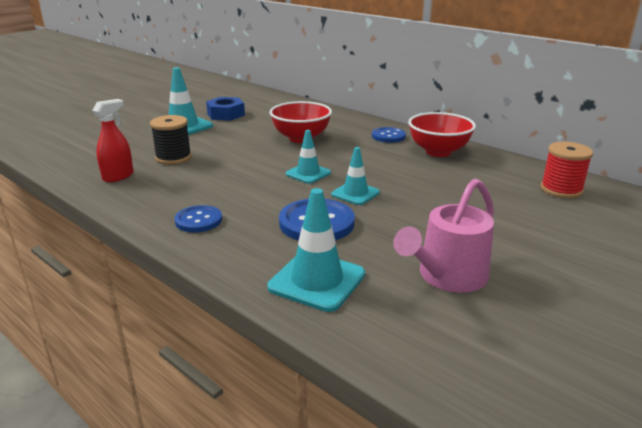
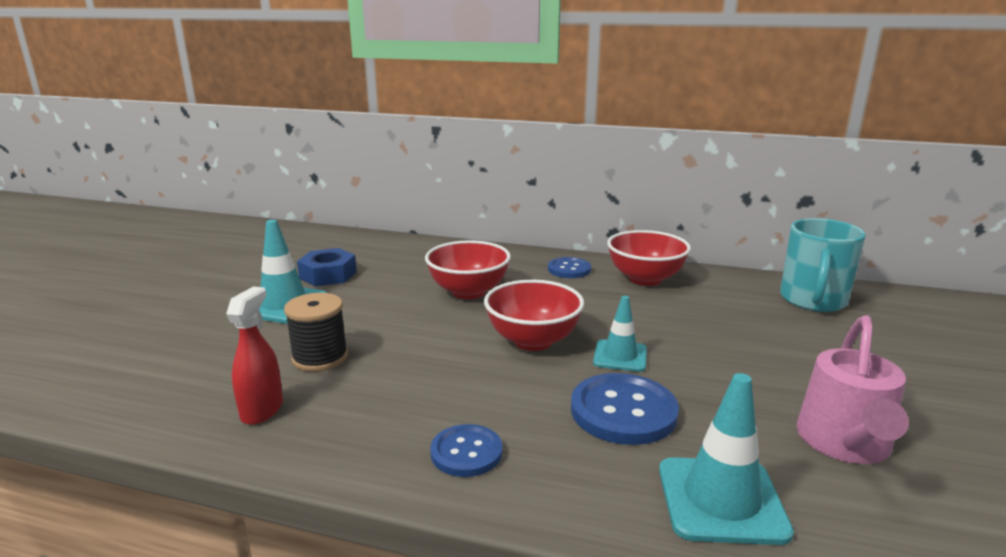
camera: 25 degrees left, 5 degrees down
(308, 173) = (533, 341): turquoise traffic cone -> red bowl
(561, 189) = (812, 300): red spool -> turquoise mug

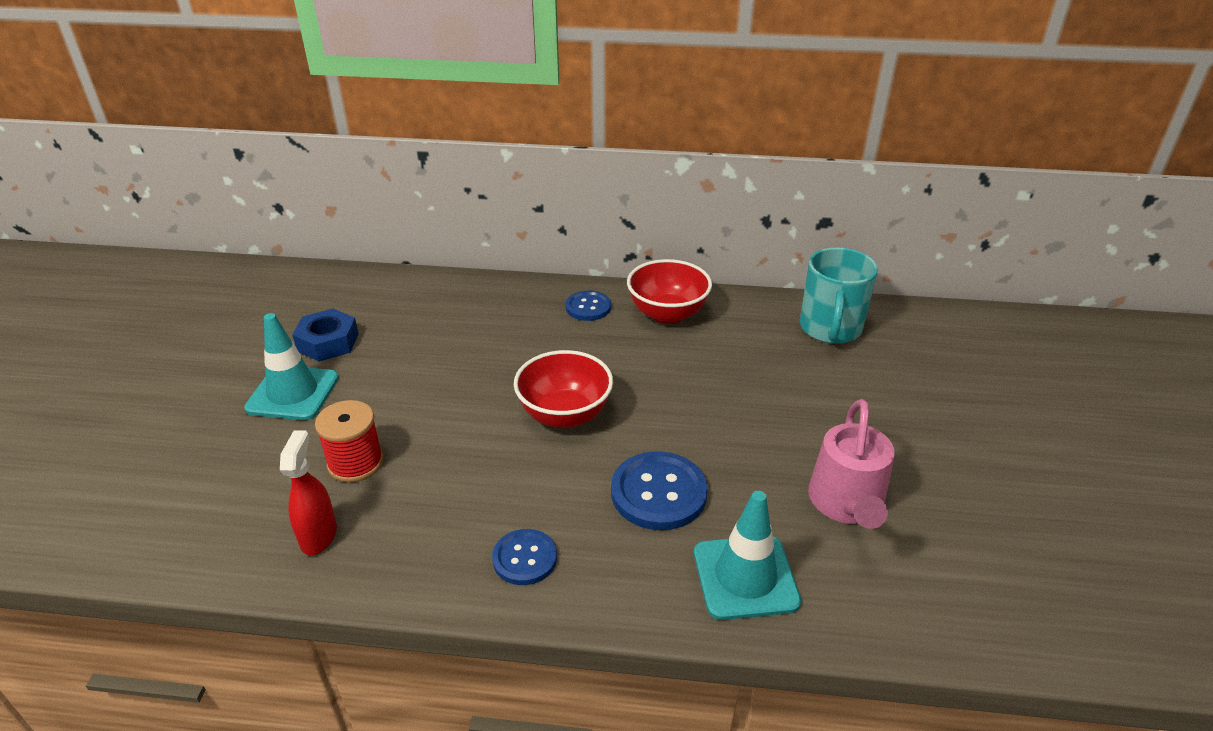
camera: 10 degrees left, 15 degrees up
(320, 357) = (355, 463): black spool -> red spool
(468, 292) = (487, 352): red bowl -> none
(620, 356) = (650, 425): turquoise traffic cone -> none

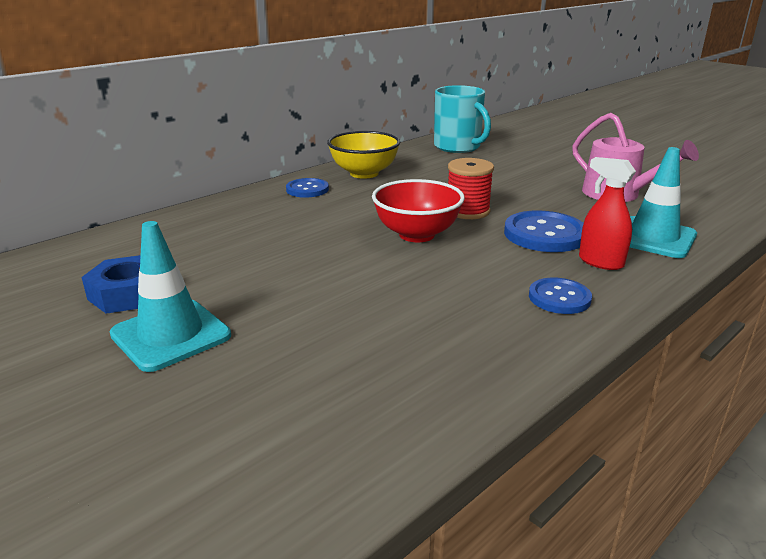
camera: 50 degrees left, 10 degrees down
(319, 536) = (415, 383): red spray bottle -> red spray bottle (600, 262)
(355, 463) = (337, 333): red spool -> red spool (467, 211)
(667, 314) = (364, 173): red bowl -> yellow bowl

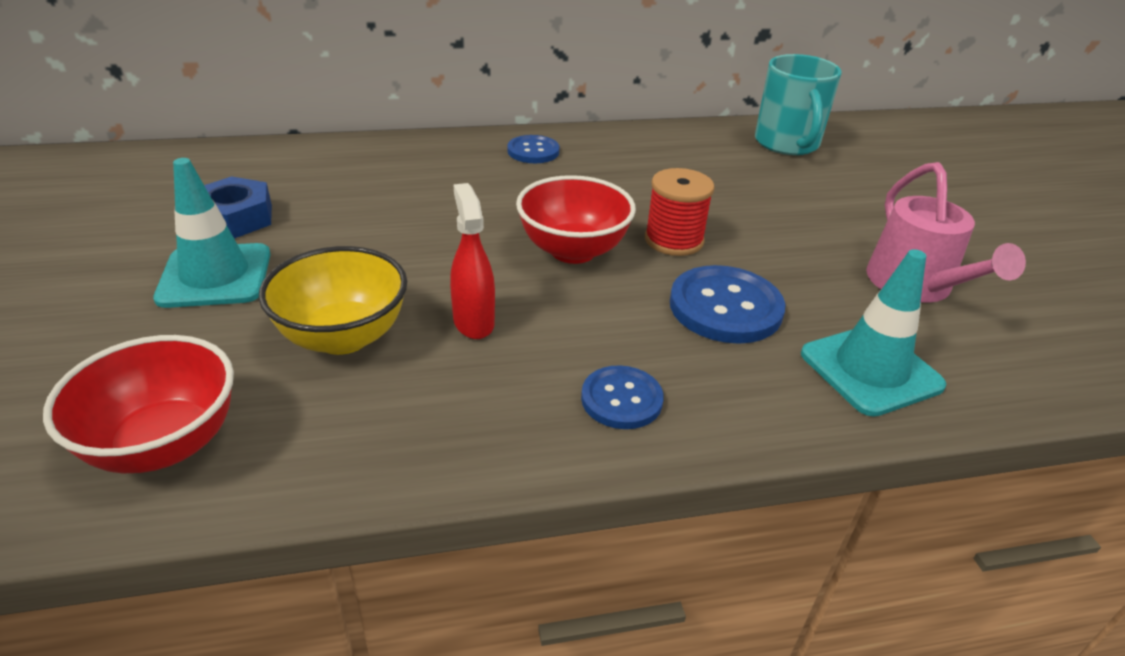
camera: 30 degrees right, 10 degrees up
(300, 452) = (164, 444): none -> red bowl
(364, 173) = (621, 148): yellow bowl -> yellow bowl (343, 337)
(600, 262) = (742, 374): red spray bottle -> red spray bottle (473, 322)

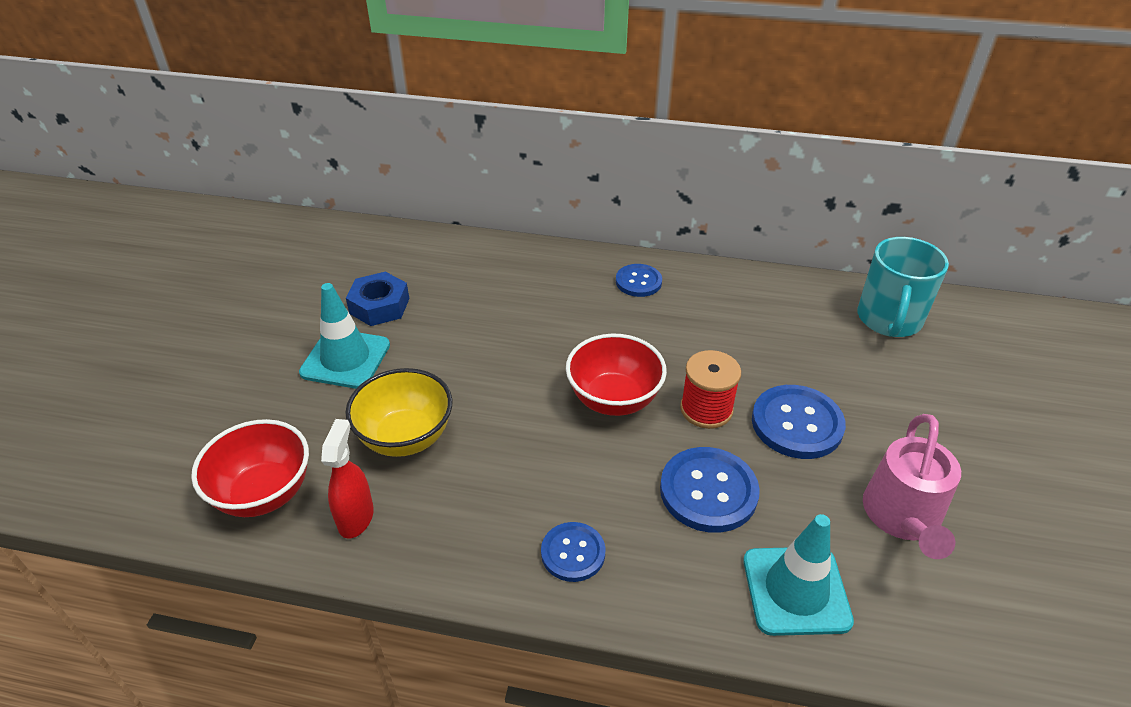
camera: 25 degrees right, 5 degrees up
(473, 322) = (501, 449): red spray bottle -> red spray bottle (356, 517)
(767, 234) = (797, 424): none -> blue button

